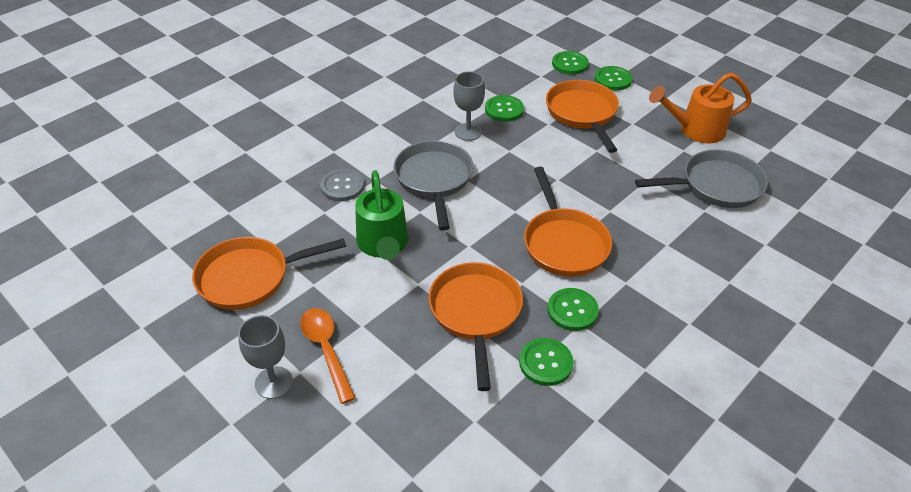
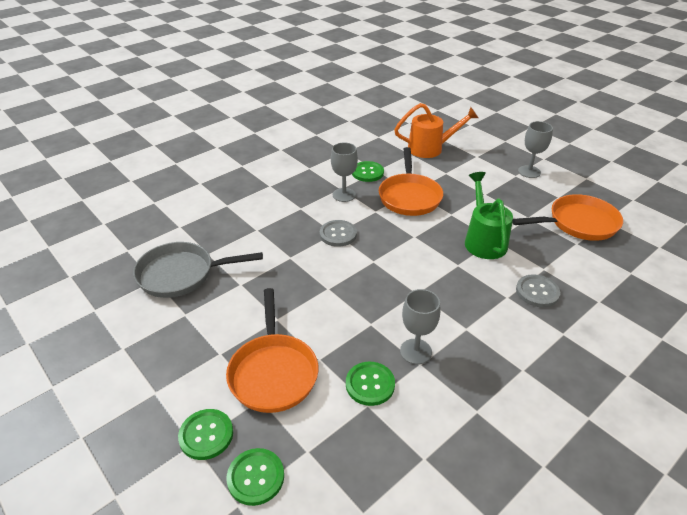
camera: 175 degrees left, 5 degrees down
(326, 350) = (503, 183): orange spoon -> none
(434, 179) = (448, 294): grey pan -> none
(564, 243) = (338, 234): orange pan -> grey button
(572, 310) = (344, 195): green button -> grey goblet
(695, 130) = (154, 339): orange watering can -> orange watering can (430, 148)

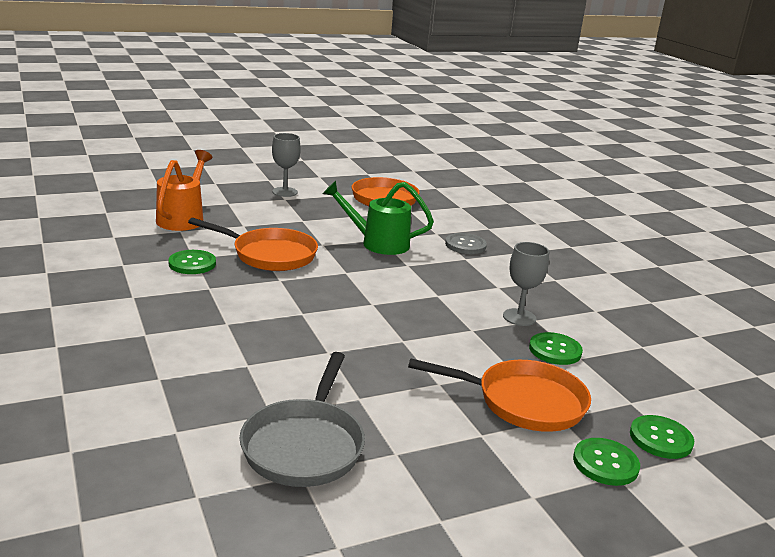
camera: 75 degrees left, 15 degrees down
(338, 234) = (306, 312): grey button -> none
(344, 195) = (226, 289): grey goblet -> none

